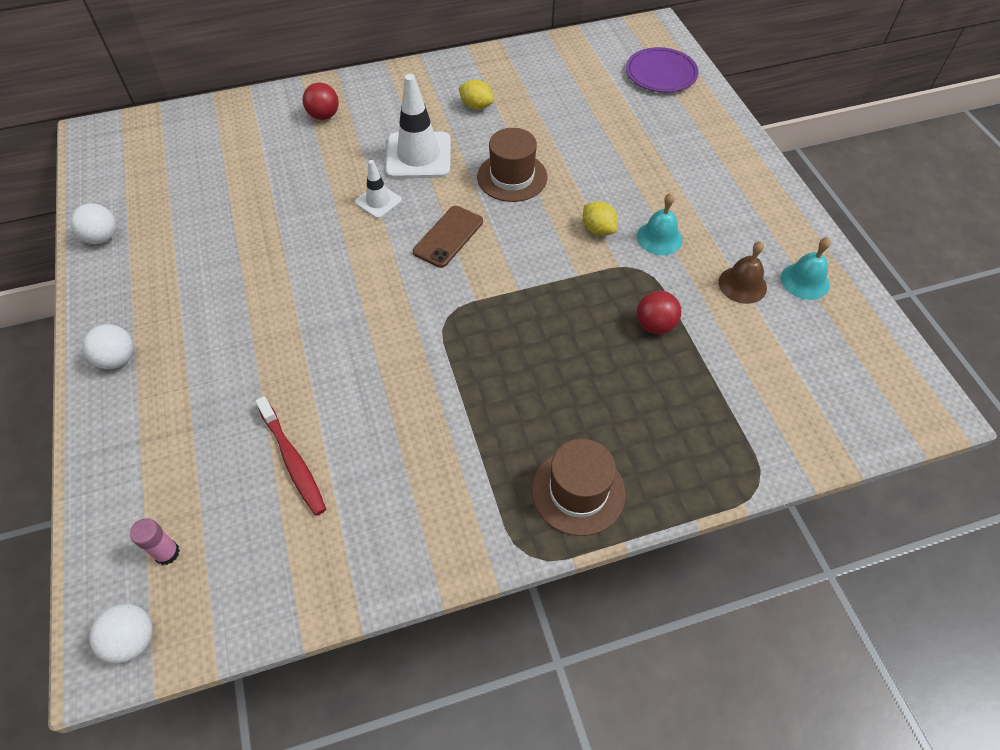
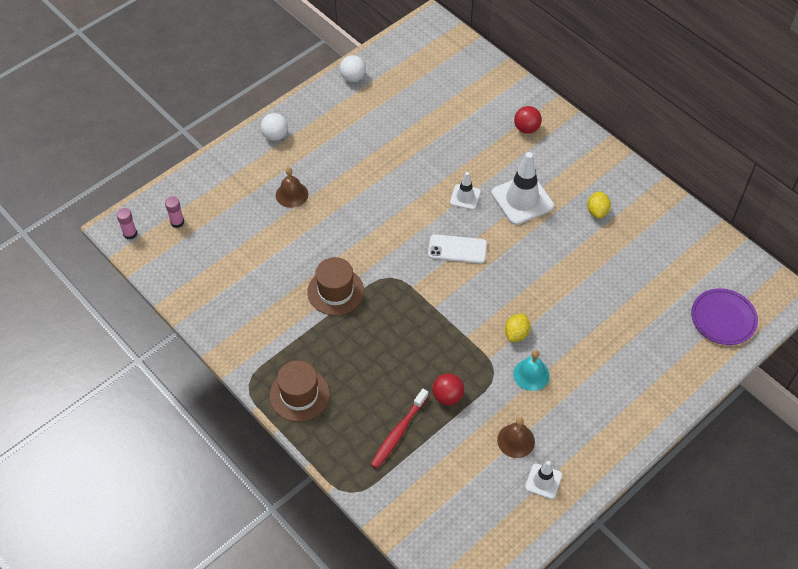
camera: 65 degrees right, 0 degrees up
(133, 640) = (130, 234): white ball -> pink glue stick
(236, 377) = (292, 194): none -> brown bell
(293, 461) = (253, 248): red toothbrush -> red toothbrush (398, 432)
(448, 236) = (457, 249): brown phone -> white phone
(512, 177) = (536, 263): brown hat -> brown hat (335, 291)
(805, 281) = (543, 481): turquoise bell -> white traffic cone

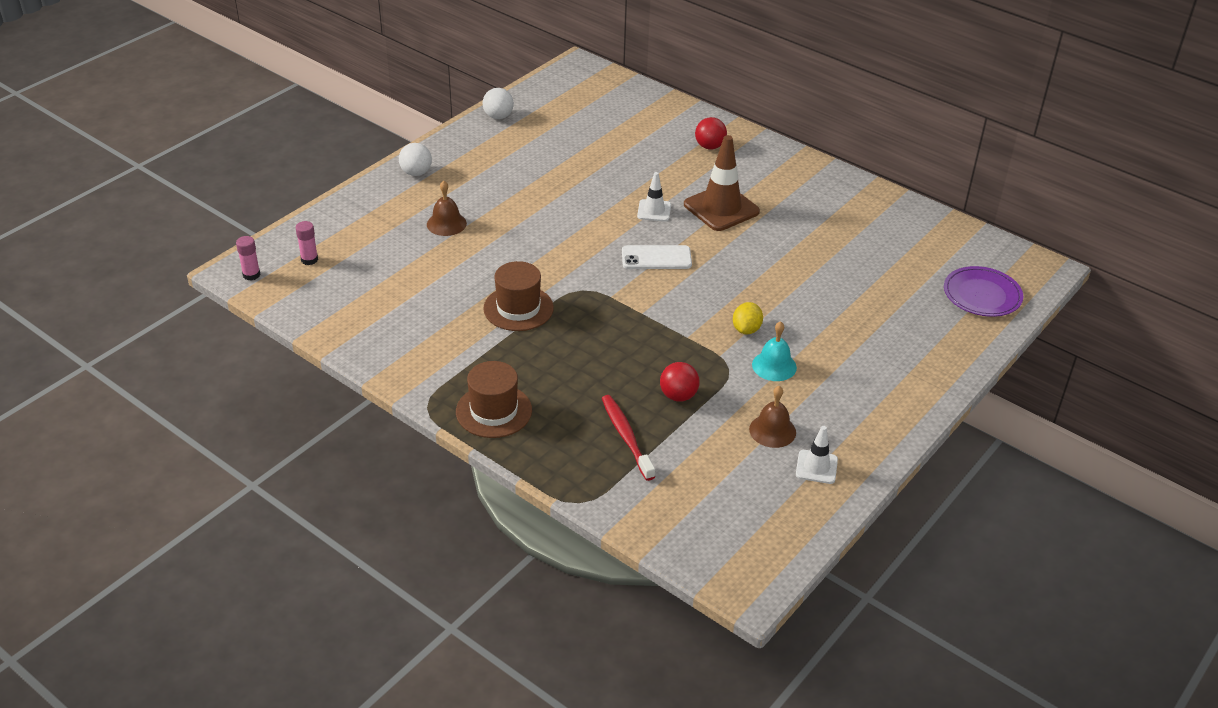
camera: 10 degrees left, 15 degrees down
(398, 432) = (626, 436): red toothbrush -> red toothbrush turned 135 degrees clockwise
(522, 200) = (721, 208): white traffic cone -> brown traffic cone
(597, 211) = (810, 212): yellow lemon -> none

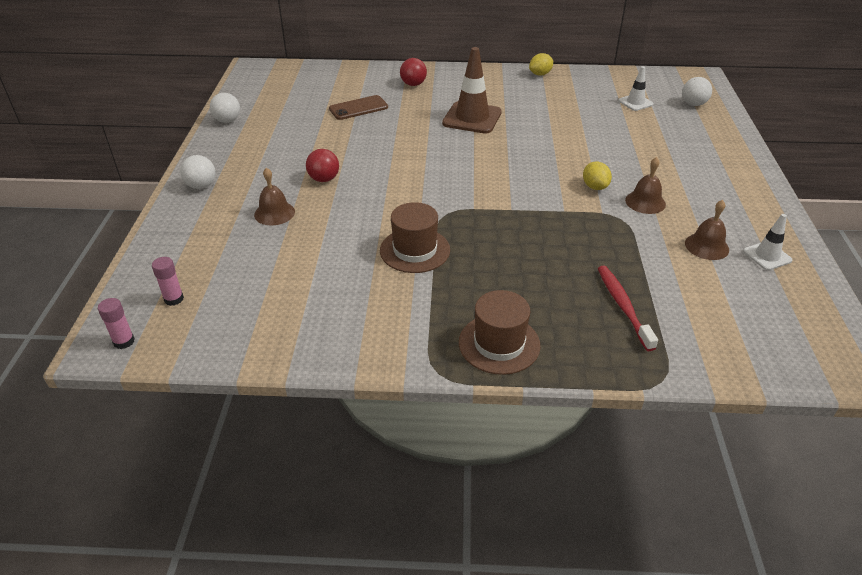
camera: 35 degrees left, 0 degrees up
(626, 151) = (358, 108): none -> brown phone
(626, 436) = (623, 306): red toothbrush -> red toothbrush turned 45 degrees clockwise
(654, 211) = (428, 138): white traffic cone -> white traffic cone (635, 102)
(656, 258) = (471, 167): white phone -> none
(678, 396) = (615, 255): red ball -> red ball (324, 179)
(774, 366) = (645, 202): turquoise bell -> brown bell
(858, 188) = (540, 74): none -> yellow lemon
(982, 295) = (693, 104): purple plate -> white ball

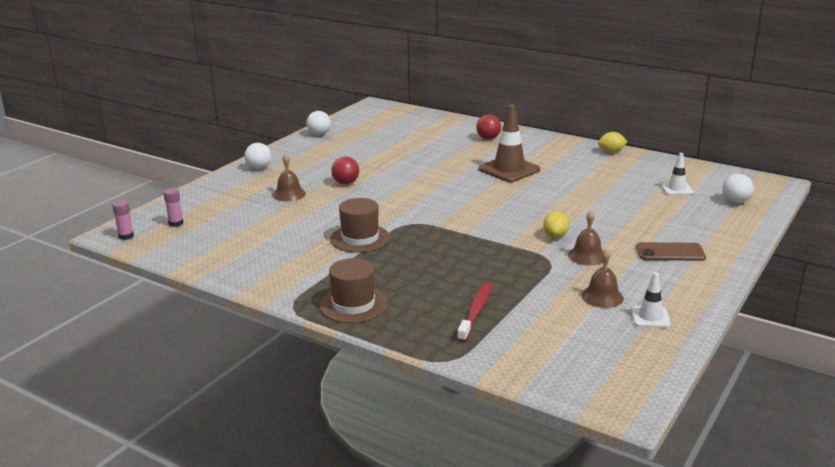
camera: 30 degrees right, 15 degrees down
(358, 108) = (424, 145): brown phone -> brown phone (670, 252)

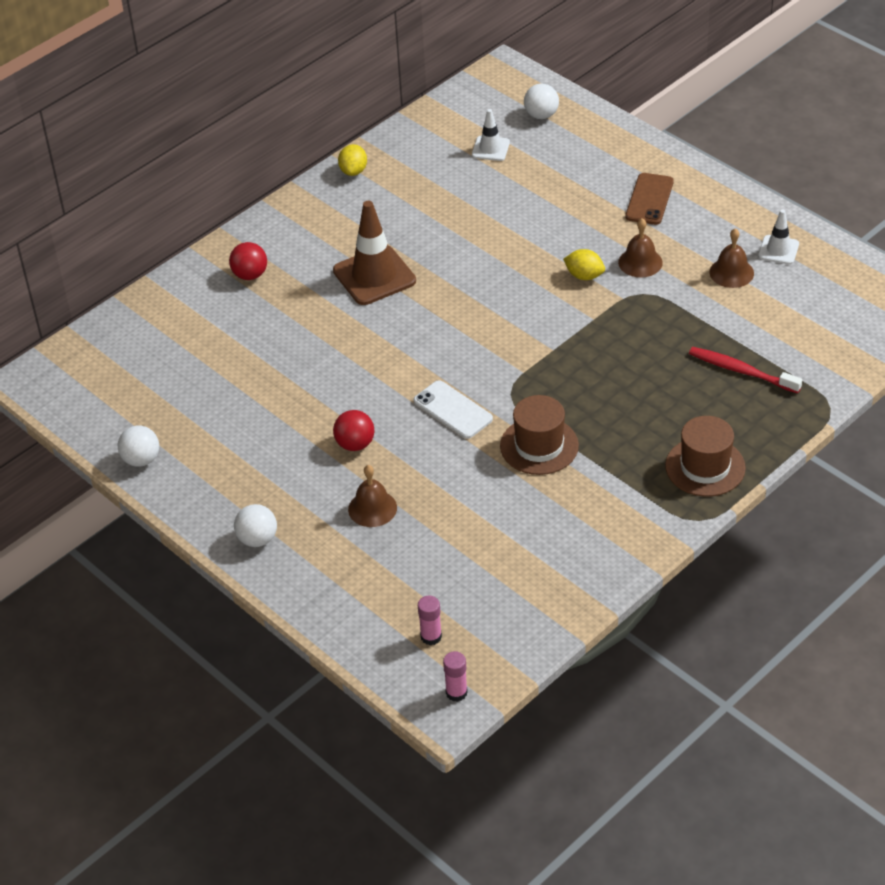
camera: 75 degrees left, 20 degrees up
(387, 207) = (453, 410): none -> white phone

